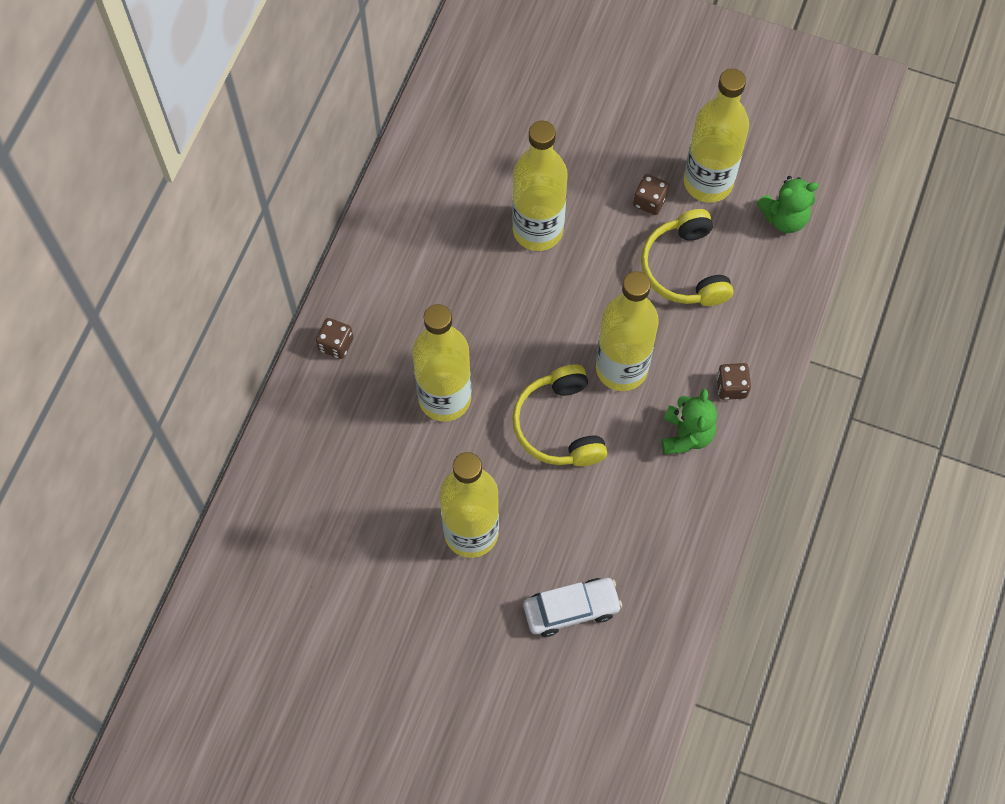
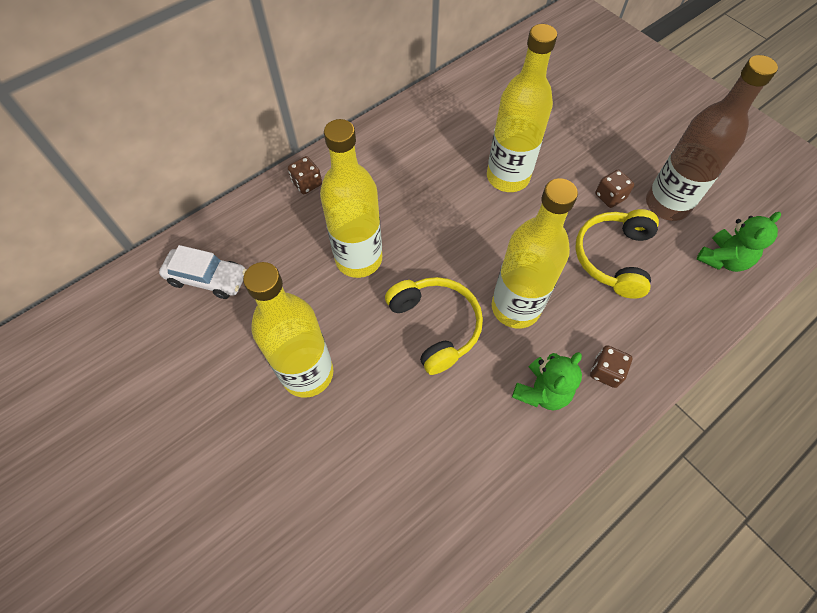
camera: 30 degrees right, 5 degrees down
(559, 425) = (435, 326): yellow headphones -> yellow headphones turned 135 degrees clockwise
(571, 609) = (346, 491): white car -> white car (207, 278)
(708, 182) = (667, 204): yellow bottle -> brown bottle
(784, 218) = (723, 259): green teddy bear -> green teddy bear turned 60 degrees counterclockwise

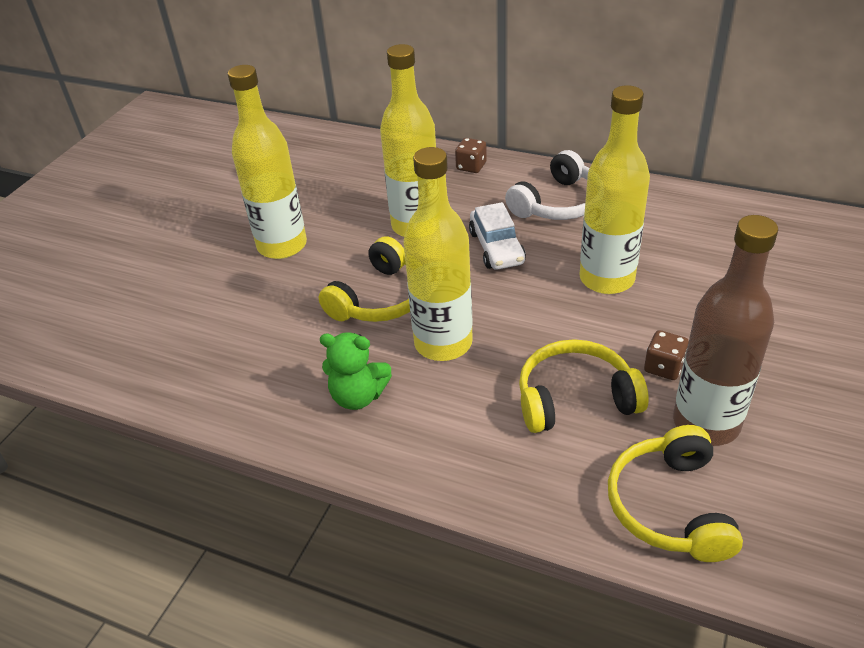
camera: 65 degrees right, 20 degrees down
(207, 278) = (333, 162): white car -> white car (496, 247)
(402, 156) = (558, 203): none -> white headphones
(605, 371) = (415, 439): brown dice -> none
(723, 259) = (670, 506): green teddy bear -> yellow headphones

